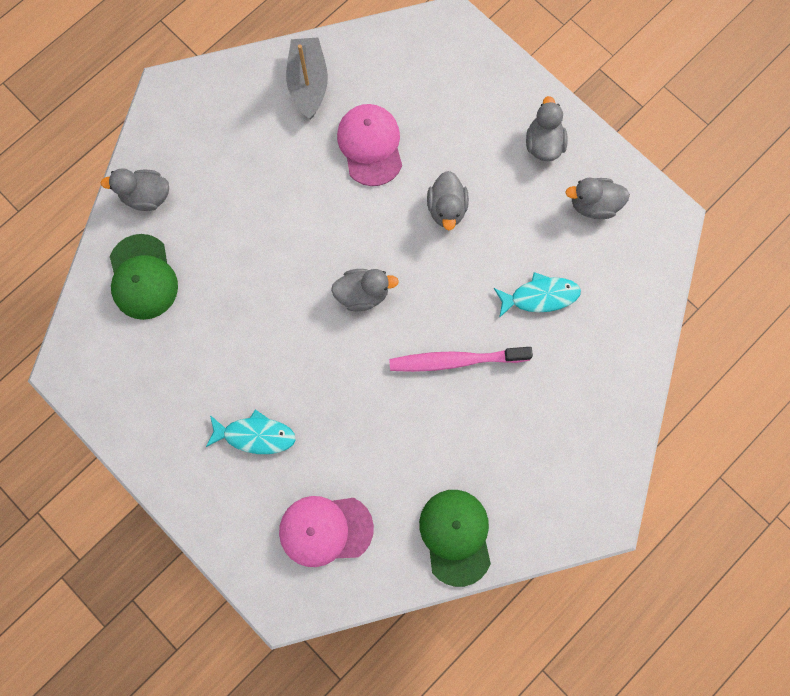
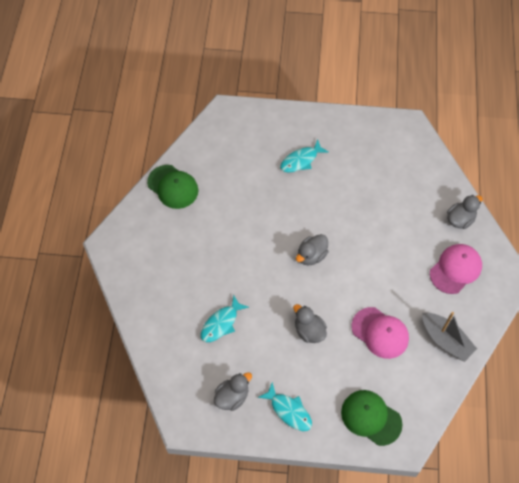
camera: 140 degrees right, 15 degrees down
(143, 277) = (421, 184): green cap -> green cap (371, 417)
(325, 530) = (234, 148): pink cap -> pink cap (455, 269)
(455, 360) = (238, 260): pink toothbrush -> none
(543, 144) = (289, 411): grey duck -> turquoise fish

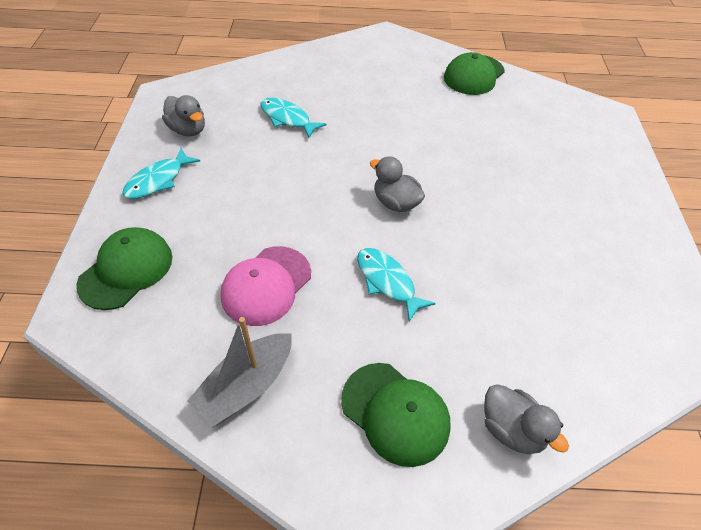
camera: 85 degrees right, 10 degrees down
(301, 160) = (559, 191): turquoise fish -> turquoise fish (387, 282)
(309, 331) = (273, 200): grey duck -> none
(455, 269) = (395, 413): pink cap -> green cap

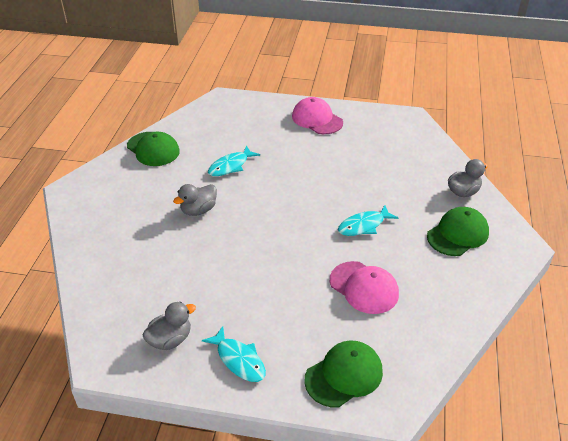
camera: 80 degrees left, 10 degrees down
(126, 270) = (344, 375): green cap -> green cap turned 105 degrees clockwise
(246, 386) = (444, 300): grey boat -> none
(287, 118) = (175, 266): turquoise fish -> turquoise fish (230, 166)
(395, 203) = (291, 212): grey duck -> grey duck (198, 210)
(617, 215) = (317, 119): none -> pink cap

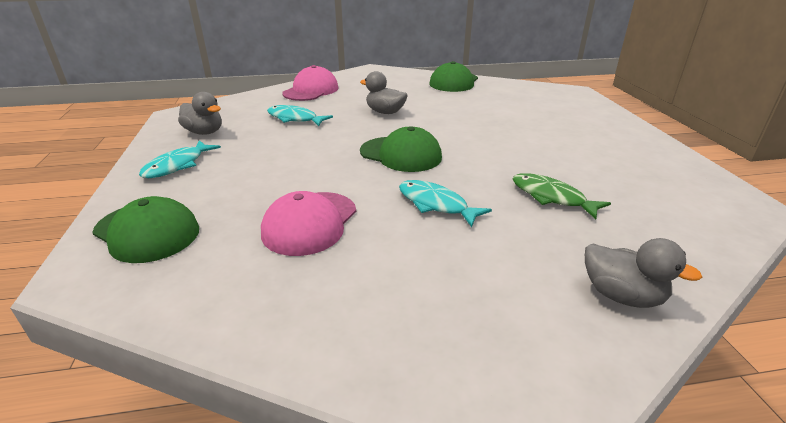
camera: 70 degrees right, 10 degrees down
(230, 166) = (467, 113): turquoise fish -> turquoise fish (295, 119)
(317, 119) = (618, 140): pink cap -> pink cap (311, 90)
(374, 177) = (551, 197): none -> green fish
(458, 234) = (491, 303): green cap -> green cap (401, 154)

